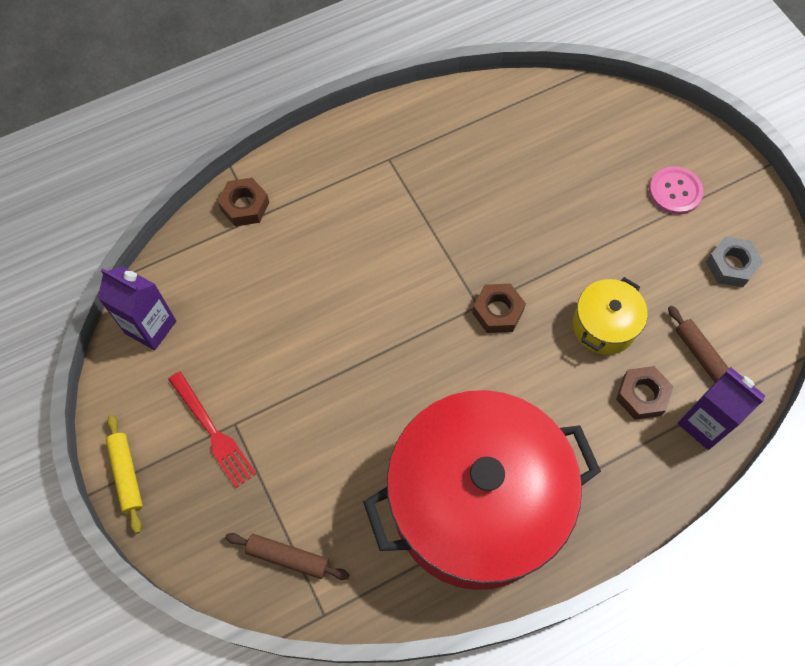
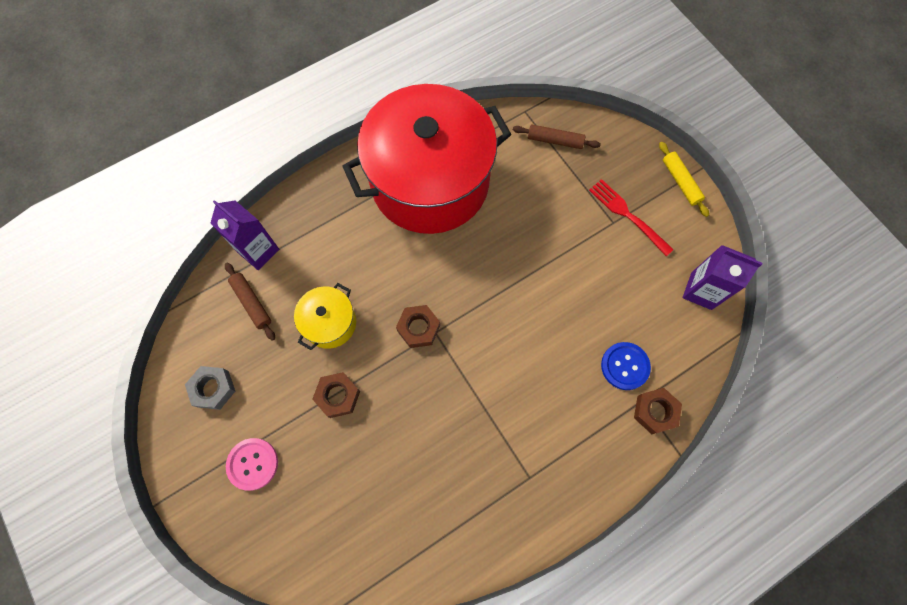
camera: 175 degrees right, 5 degrees up
(265, 252) = (625, 366): none -> blue button
(642, 395) = (304, 268): brown nut -> brown nut (338, 396)

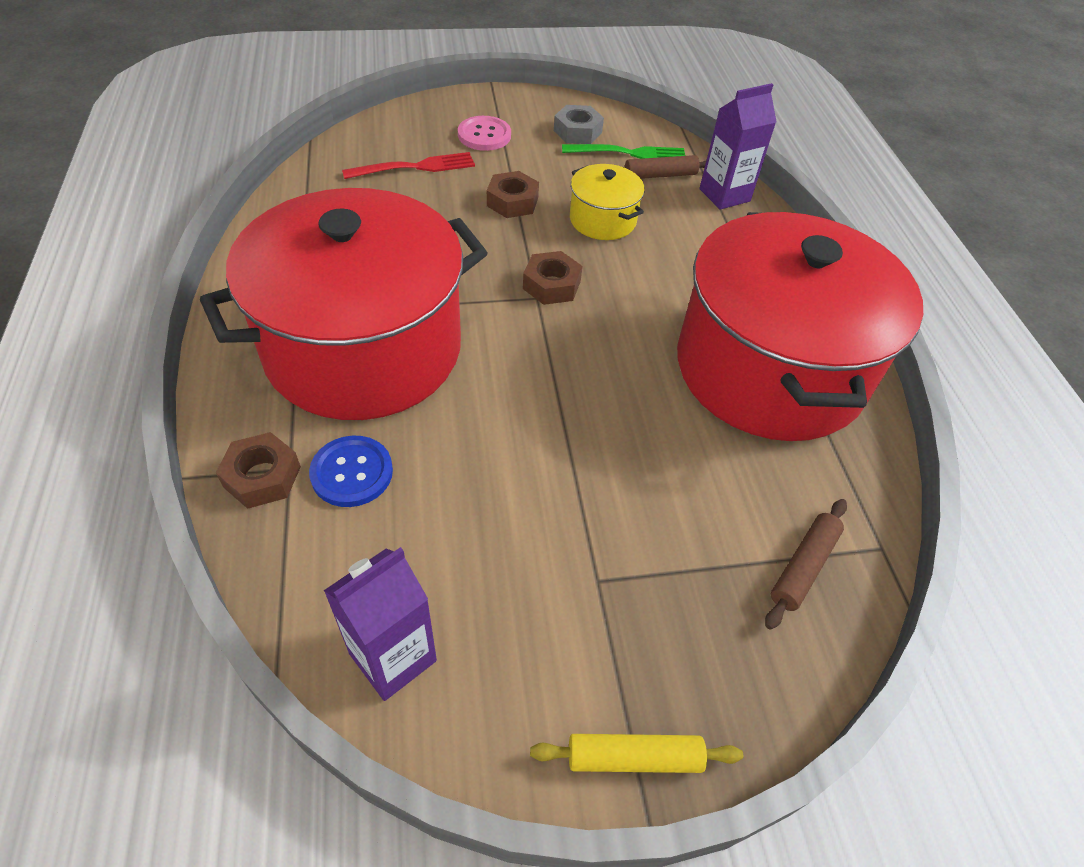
camera: 110 degrees right, 20 degrees down
(230, 336) = (629, 153): none -> green fork
(538, 414) = (364, 349): none -> red pot
(628, 215) = (601, 611): red fork -> red fork (415, 167)

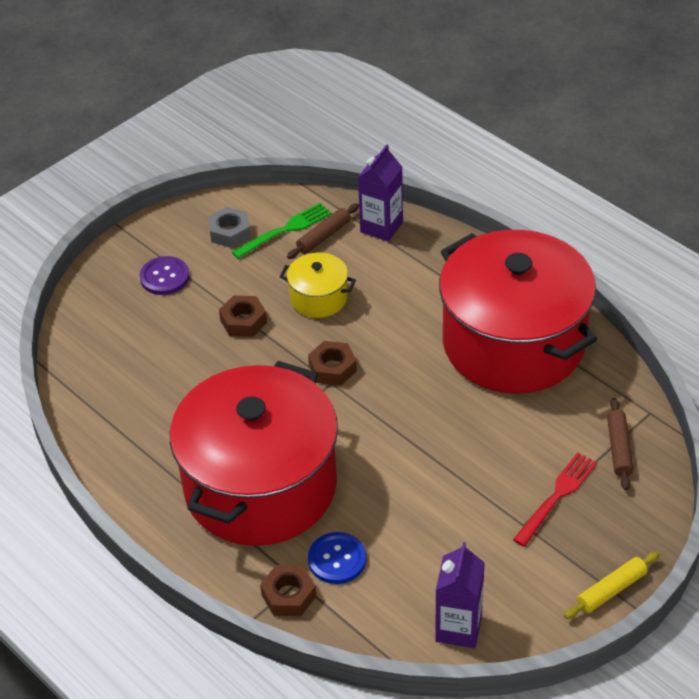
camera: 30 degrees left, 5 degrees down
(415, 167) = (143, 336): red fork -> red fork (556, 496)
(484, 135) = (164, 277): pink button -> purple button

